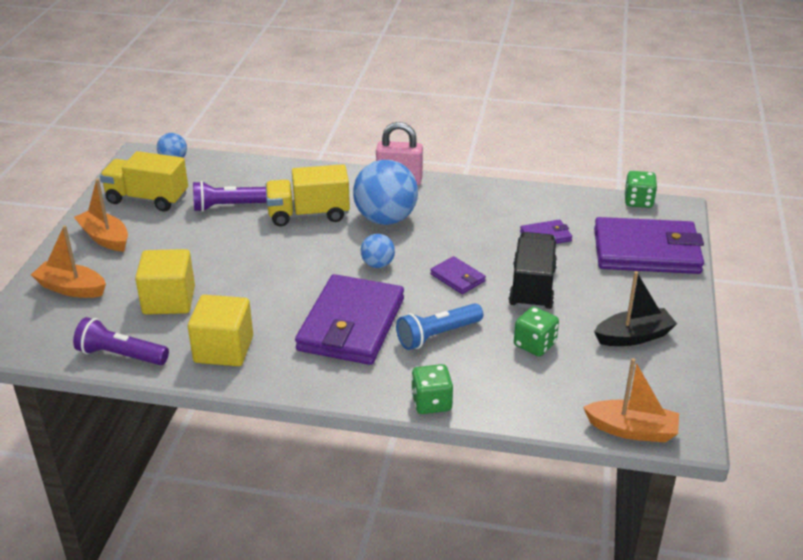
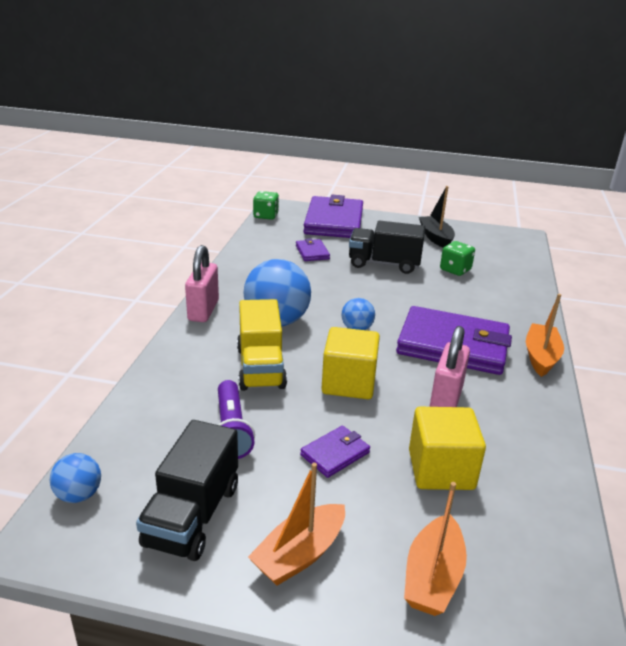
camera: 90 degrees left, 5 degrees down
(121, 355) = (554, 502): purple flashlight -> none
(147, 199) = (193, 515): yellow truck -> black truck
(224, 349) = (515, 421): yellow cube -> yellow cube (349, 383)
(259, 311) = (446, 399): none -> pink padlock
(431, 403) = (538, 313): green dice -> none
(437, 335) = (456, 306): blue flashlight -> none
(457, 278) = (374, 292): purple wallet -> purple wallet (335, 454)
(632, 430) = (530, 249): orange boat -> orange boat (541, 357)

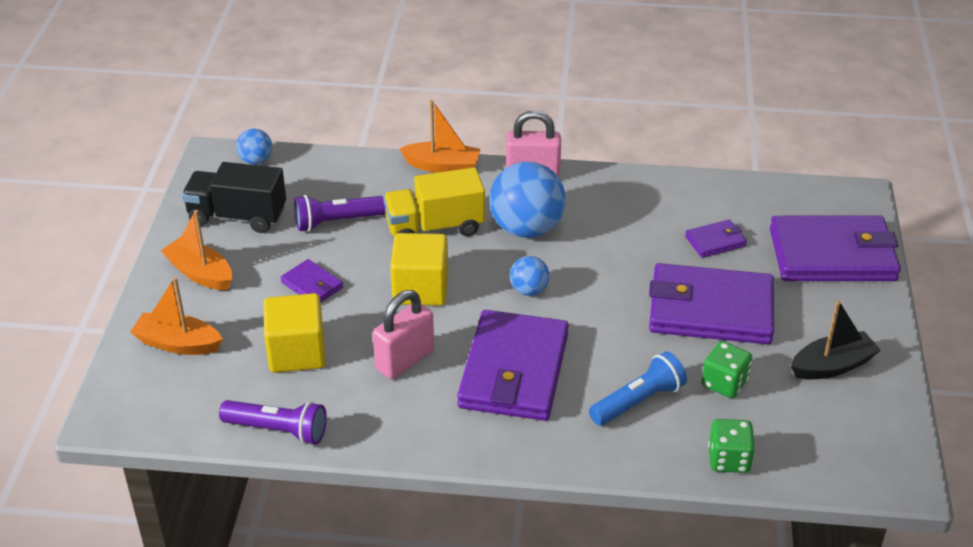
camera: 85 degrees right, 10 degrees up
(266, 216) = (814, 188): green dice -> green dice (728, 459)
(384, 264) = (710, 310): black truck -> purple wallet
(446, 399) = (405, 360): pink padlock -> pink padlock turned 60 degrees counterclockwise
(477, 300) = (638, 401): none -> blue flashlight
(541, 357) = (508, 450): orange boat -> orange boat (442, 166)
(555, 487) = (278, 430): none -> purple flashlight

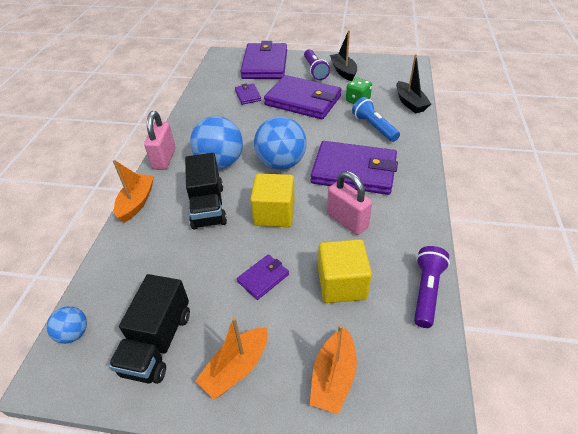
camera: 85 degrees left, 5 degrees up
(337, 222) = (186, 265): purple flashlight -> purple flashlight (315, 70)
(434, 227) = (208, 206): yellow truck -> black truck
(529, 290) = (281, 163): blue ball -> blue ball, size x1.99
(710, 310) = (303, 101): purple wallet -> purple wallet turned 75 degrees counterclockwise
(728, 459) = (410, 103): green dice -> black boat

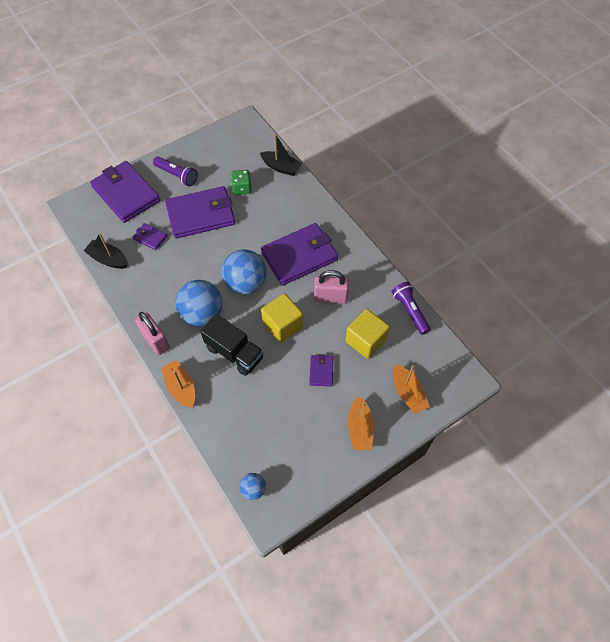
camera: 45 degrees left, 15 degrees up
(158, 342) = (306, 452): black truck -> none
(343, 71) = (201, 163): black boat -> black boat (108, 259)
(374, 127) = (277, 208): blue flashlight -> none

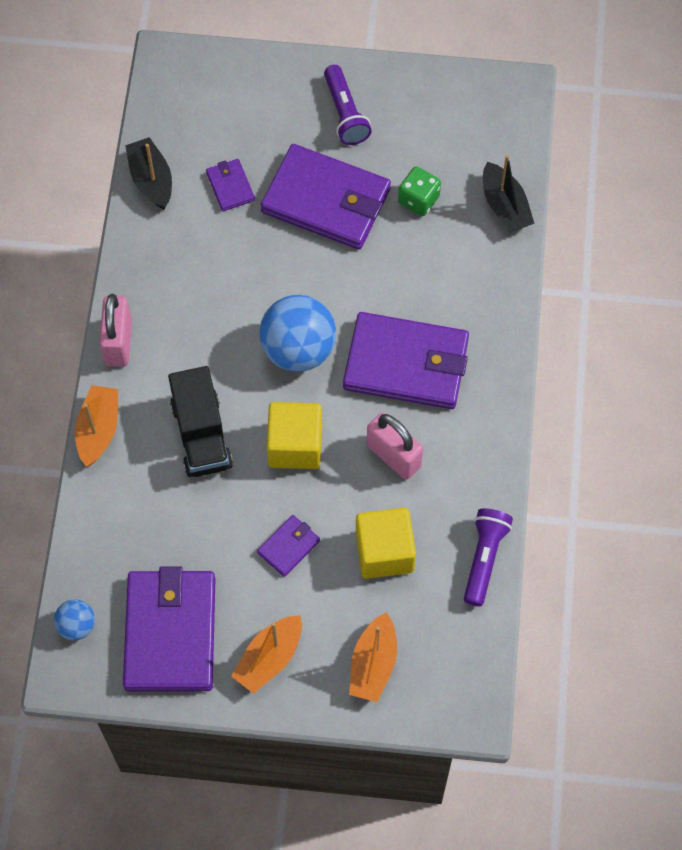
camera: 40 degrees right, 5 degrees up
(126, 194) = (252, 94): purple wallet -> purple wallet (170, 633)
(202, 314) = (206, 350): blue ball -> none

